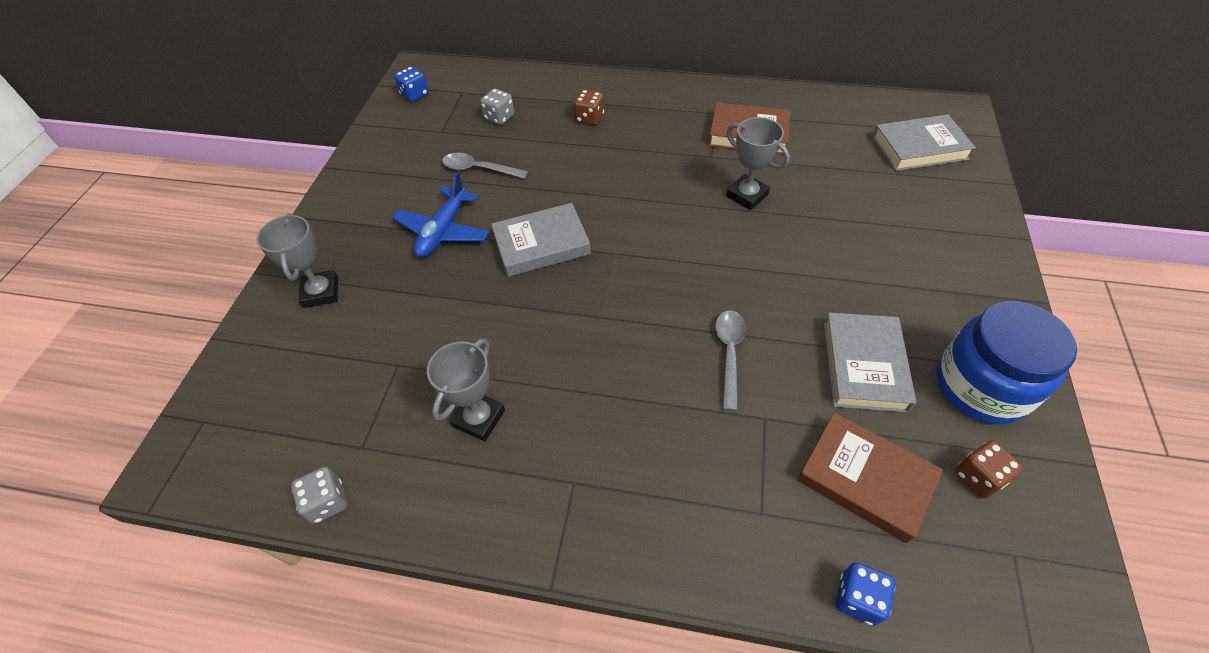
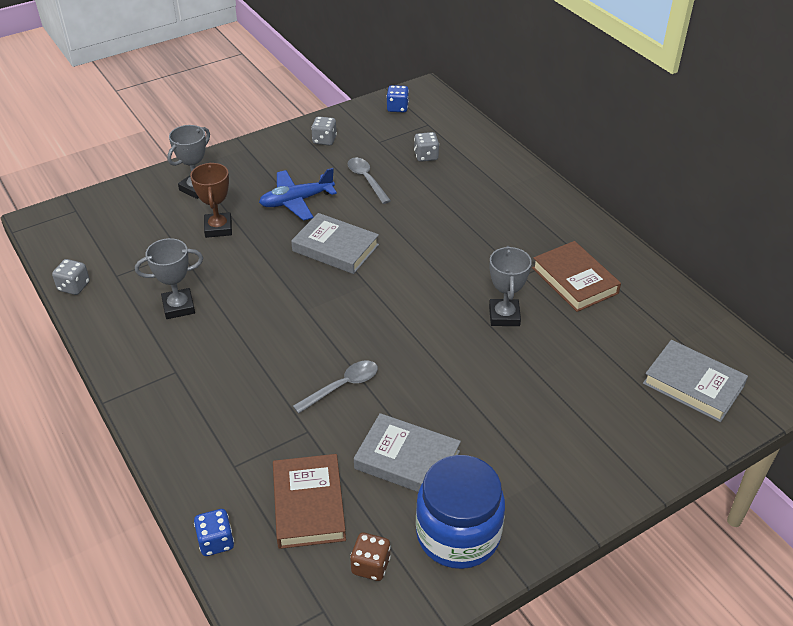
camera: 45 degrees right, 10 degrees down
(388, 162) = (324, 140): none -> grey dice
(403, 312) = (218, 228): none -> brown trophy
(589, 118) = (481, 195): brown dice -> none
(864, 366) = (407, 460): grey book -> grey book turned 60 degrees clockwise

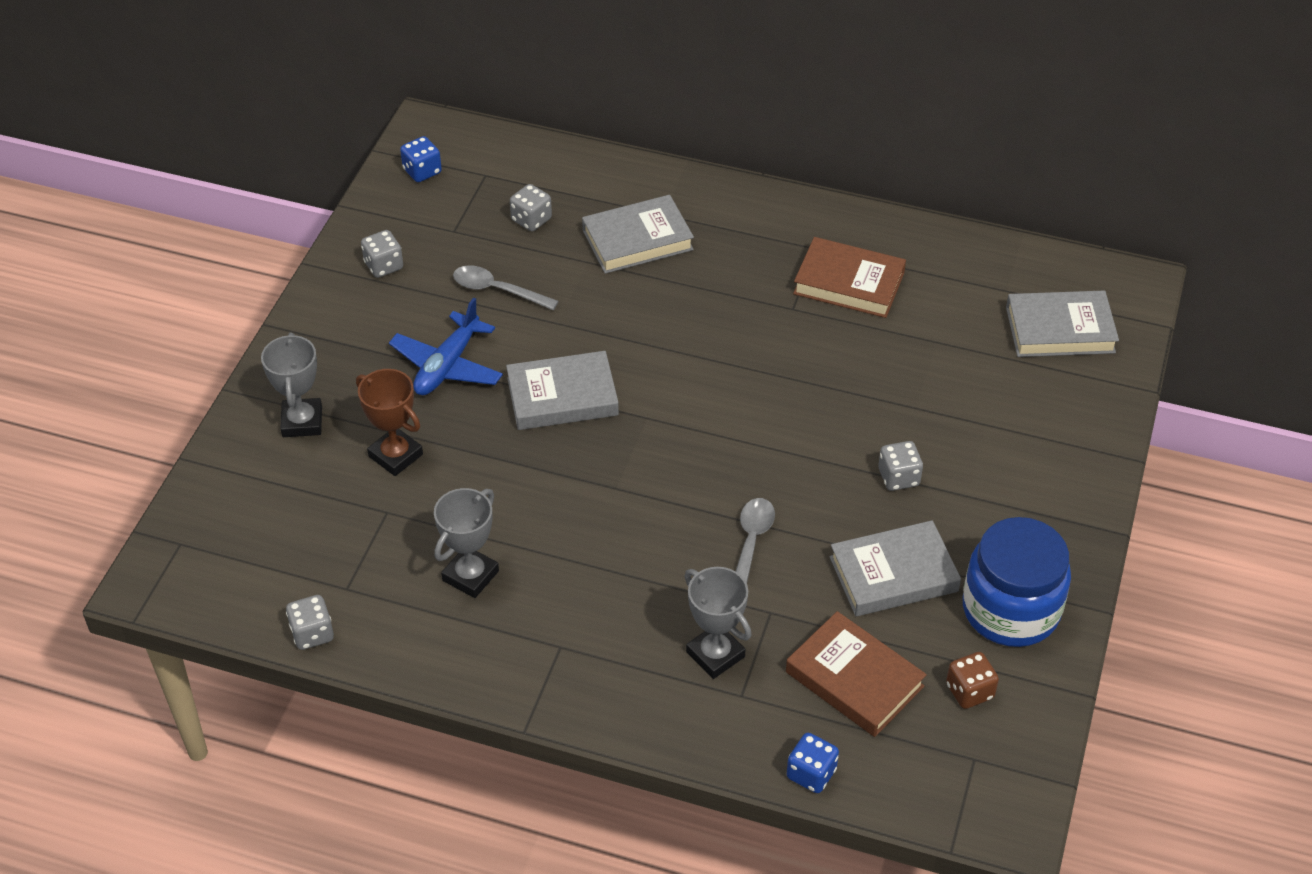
camera: 40 degrees left, 5 degrees up
(472, 194) = (637, 240): none -> grey book
(477, 406) = (898, 477): none -> grey dice
(504, 316) = (823, 366): grey trophy -> grey trophy (715, 654)

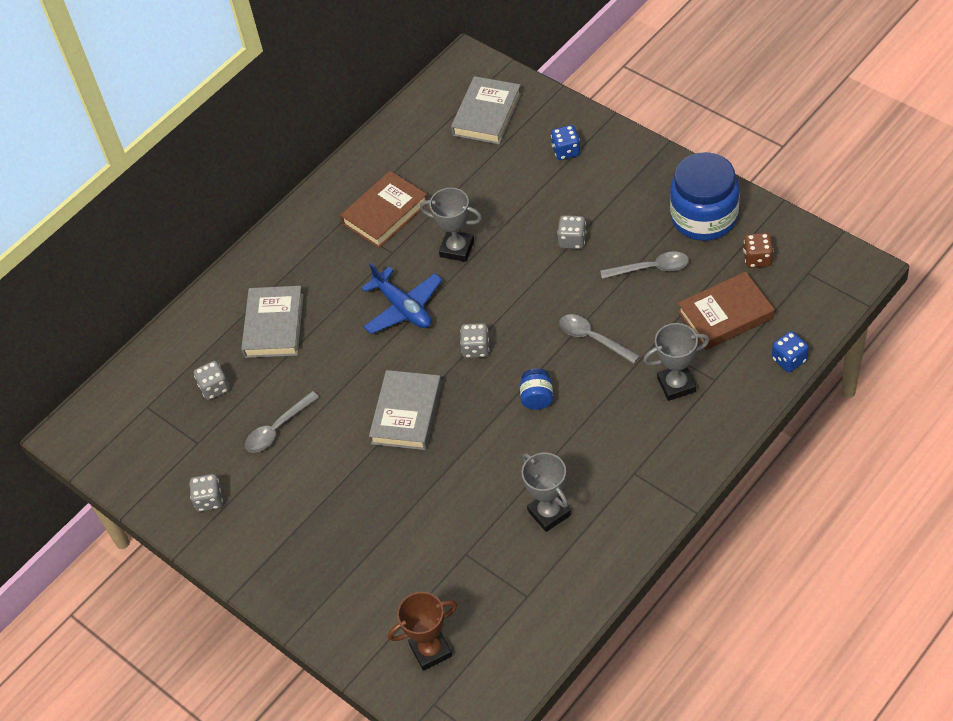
camera: 60 degrees left, 5 degrees up
(302, 422) = (348, 592): grey trophy -> grey trophy (457, 248)
(312, 633) = (560, 628): grey dice -> grey dice (476, 348)
(395, 455) = (413, 535): brown trophy -> brown trophy (431, 650)
(422, 171) = (117, 449): blue dice -> blue dice (566, 151)
(447, 366) = (339, 480): blue plane -> blue plane (403, 308)
(635, 514) = (537, 398): none -> blue jar
(893, 574) = (651, 268): grey book -> grey spoon

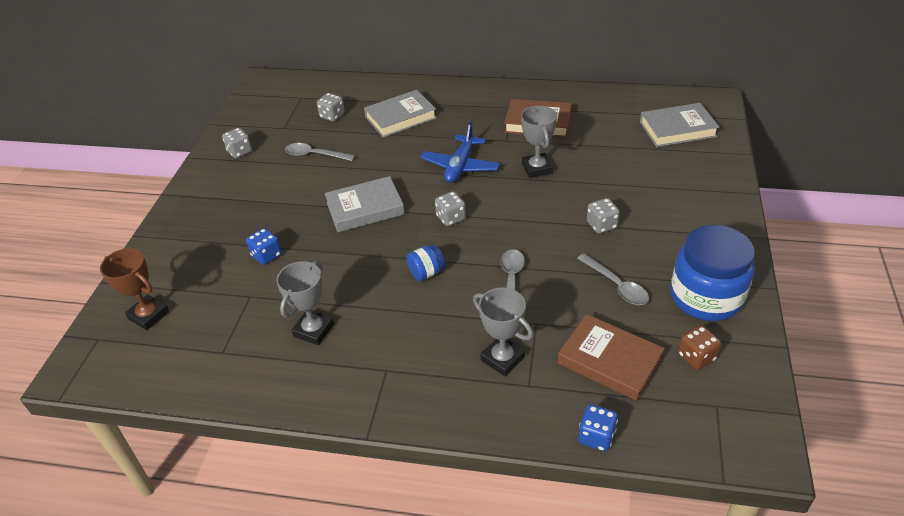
camera: 55 degrees right, 10 degrees down
(566, 151) = (687, 183): blue dice -> blue dice (267, 255)

